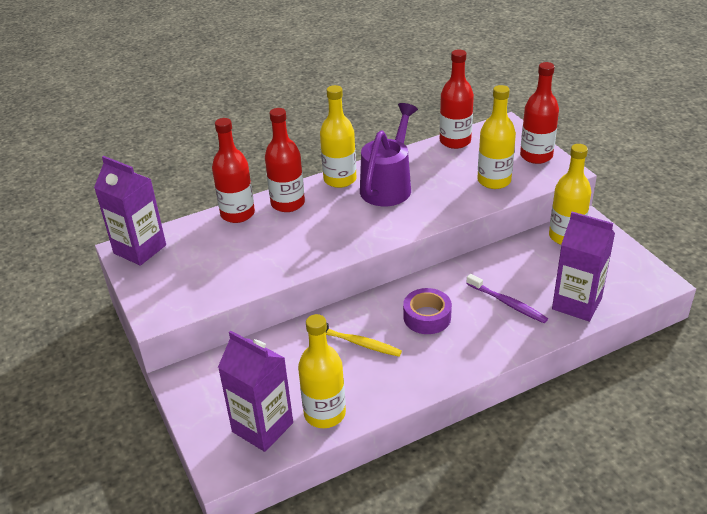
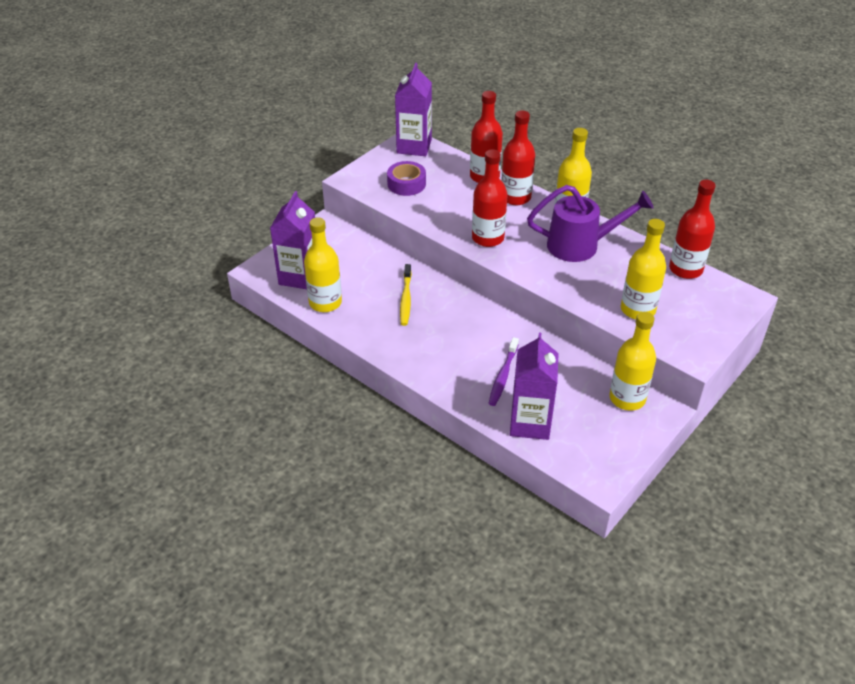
camera: 65 degrees right, 5 degrees up
(427, 317) = (456, 330): purple tape -> purple tape (406, 184)
(536, 156) = (704, 330): red bottle -> red bottle (488, 238)

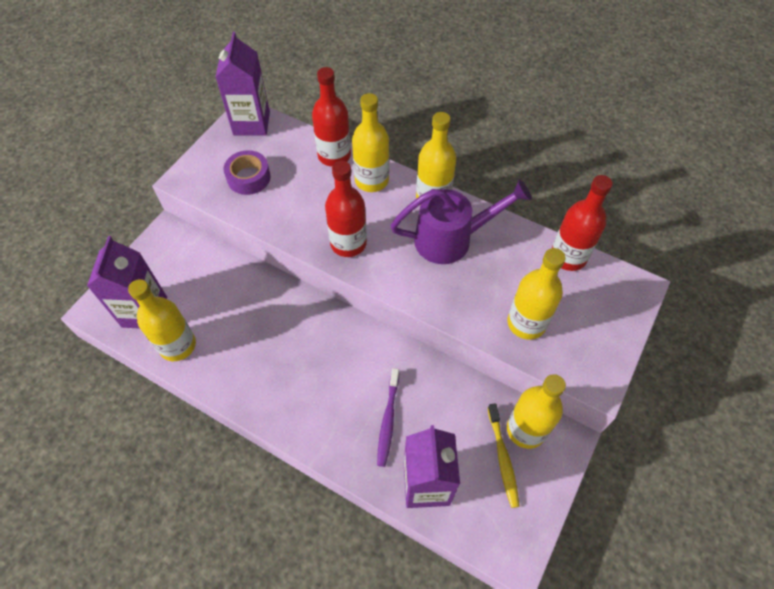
camera: 10 degrees left, 15 degrees up
(406, 299) = (268, 326): yellow toothbrush -> yellow toothbrush (503, 458)
(515, 197) = (371, 180): red bottle -> yellow bottle

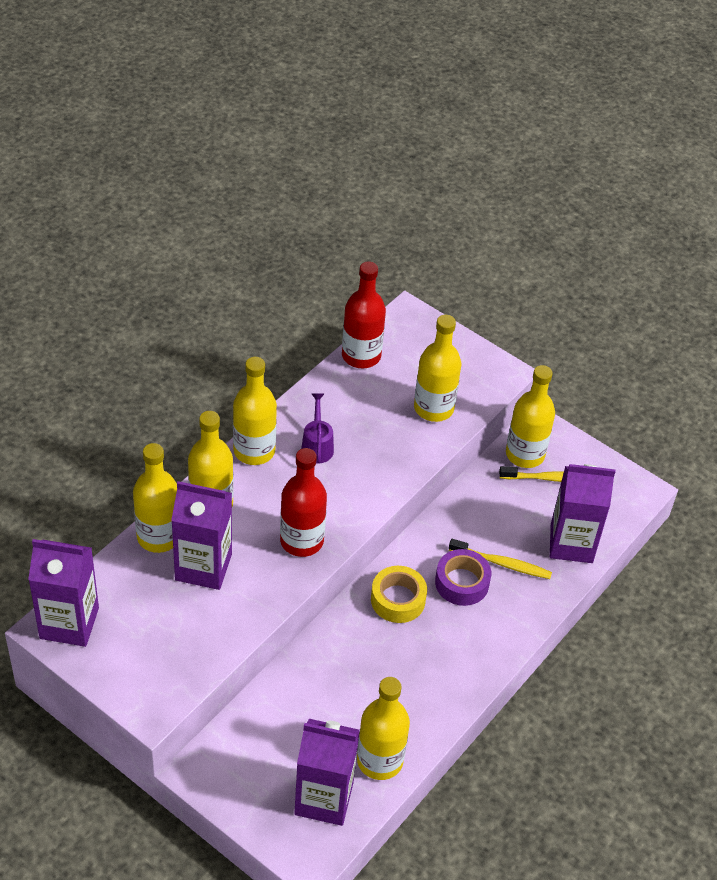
camera: 85 degrees left, 10 degrees down
(248, 177) = (170, 633): purple tape -> purple tape (462, 583)
(311, 186) = (203, 567): none -> purple carton
(333, 339) = (398, 600): none -> yellow tape
(334, 155) = (158, 536): red bottle -> yellow bottle
(388, 420) = (502, 563): purple toothbrush -> yellow toothbrush
(451, 239) = (317, 446): purple watering can -> purple watering can, size x0.51

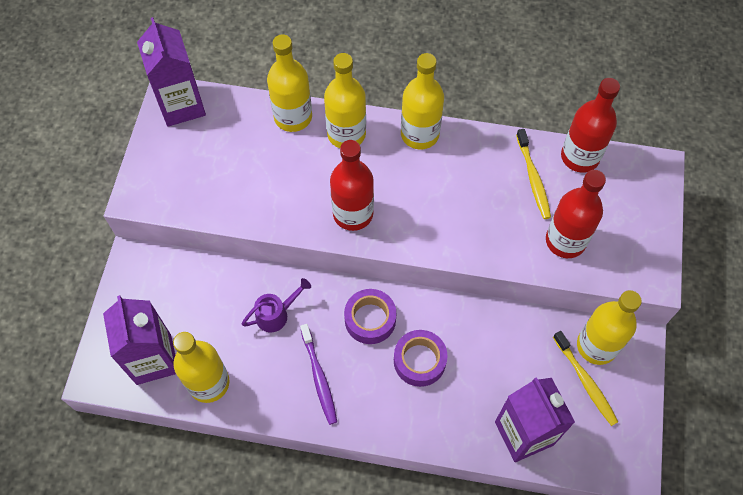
camera: 65 degrees right, 15 degrees up
(203, 567) = (284, 161): purple carton -> none
(317, 446) = (457, 175): purple watering can -> purple watering can (276, 314)
(398, 600) = (370, 319): yellow tape -> purple tape
(430, 667) = (319, 377): none -> purple toothbrush
(433, 408) = (565, 241): yellow bottle -> red bottle
(502, 563) = (461, 384): yellow toothbrush -> yellow toothbrush (533, 178)

